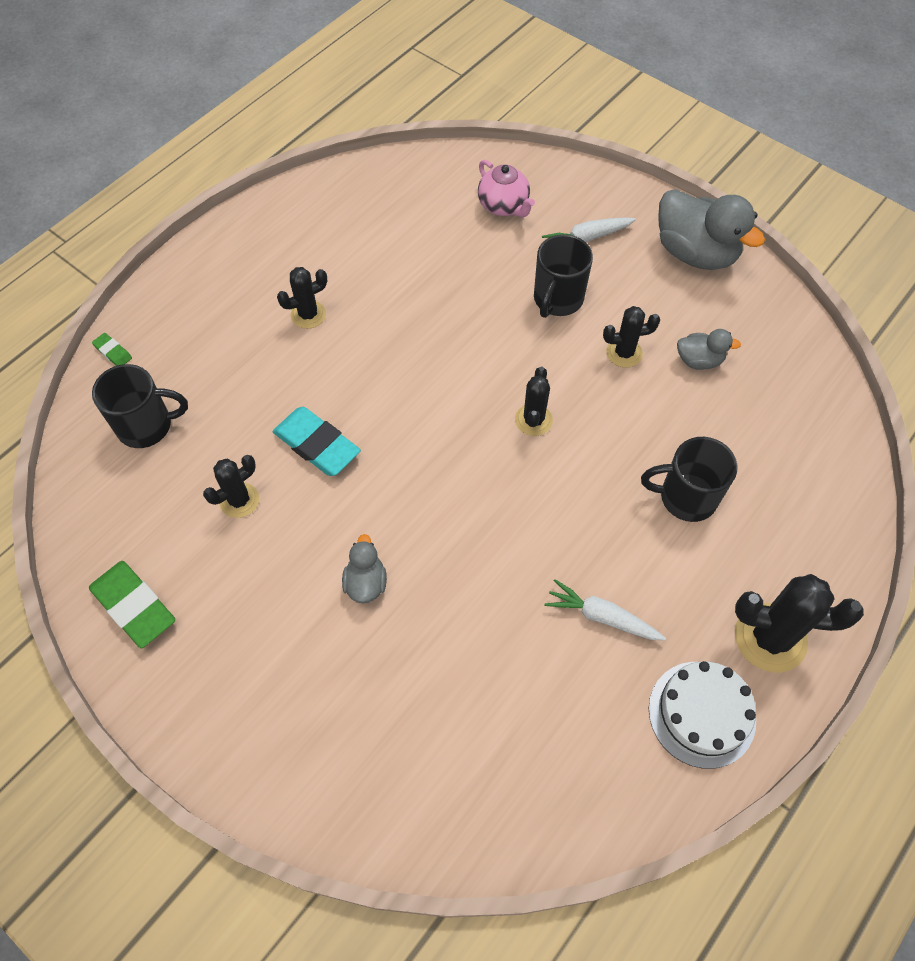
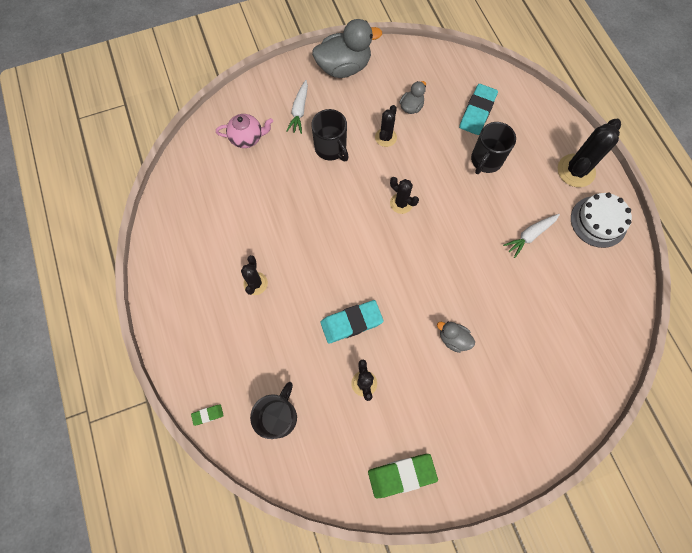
camera: 60 degrees left, 10 degrees up
(762, 448) = (477, 112): none -> turquoise eraser

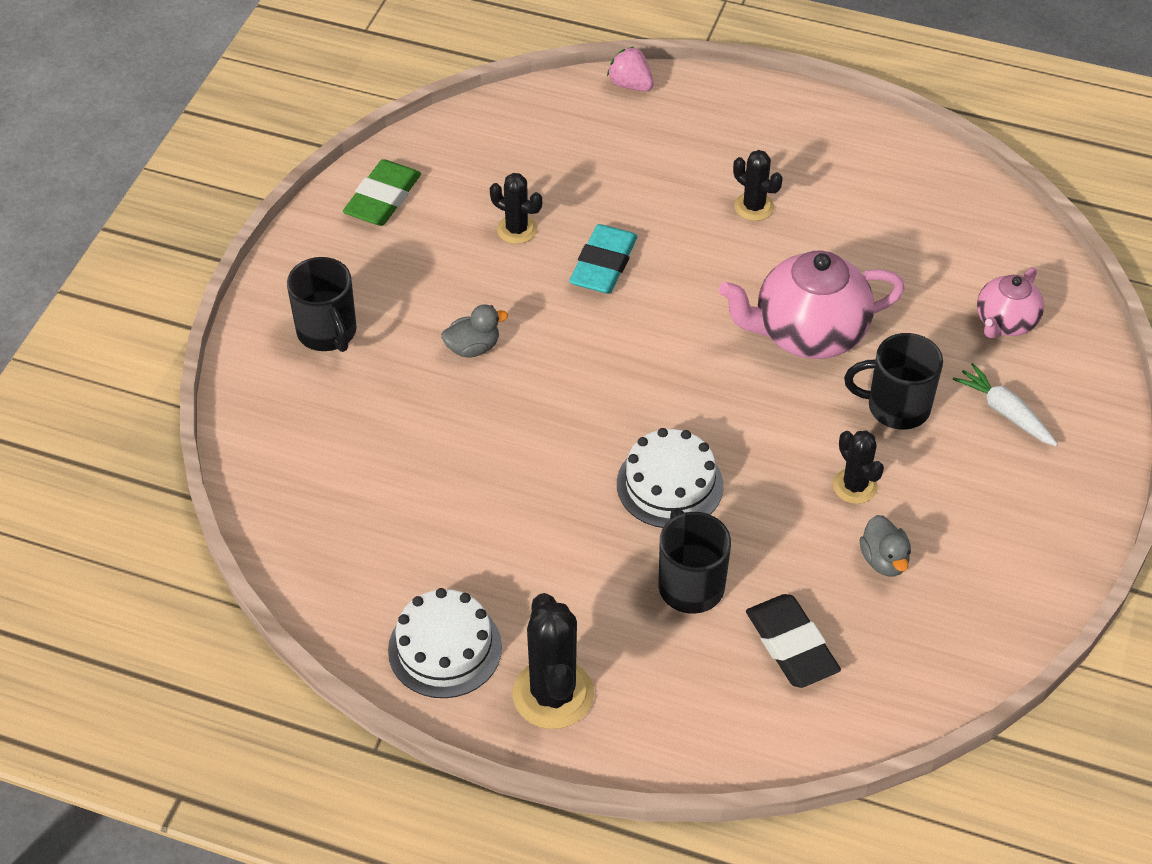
camera: 130 degrees right, 20 degrees down
(208, 415) = (630, 85): green eraser -> pink strawberry
(279, 416) = (563, 138): black mug -> black mug (327, 332)
(319, 206) = (808, 334): none -> pink teapot
(344, 67) = (1048, 524): grey duck -> none
(401, 203) = (721, 427): black cactus -> none
(448, 201) = (669, 484): none -> white cake
(477, 112) = (791, 645): turquoise eraser -> black eraser
(530, 235) = (515, 541): white carrot -> none

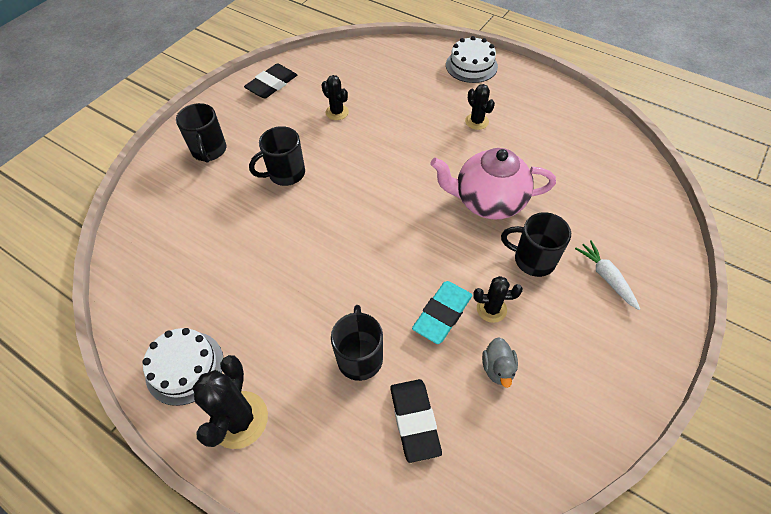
camera: 15 degrees right, 5 degrees up
(383, 198) = (272, 84): green eraser -> black eraser
(473, 347) = (285, 174): grey duck -> black mug
(603, 264) = (378, 139): turquoise eraser -> turquoise eraser (442, 314)
(630, 85) = (427, 47): pink strawberry -> none
(669, 484) = (370, 283): white cake -> white cake (471, 66)
(855, 486) = (491, 309): black cactus -> black cactus turned 75 degrees counterclockwise
(1005, 323) = (617, 217): pink teapot -> none

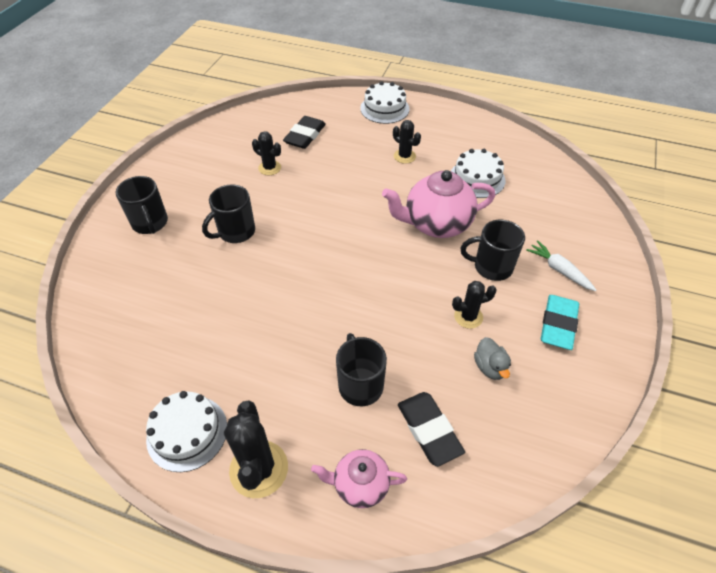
camera: 15 degrees left, 5 degrees down
(272, 84) = (196, 152): black eraser -> black eraser (305, 135)
(330, 460) = (360, 485): none -> pink teapot
(442, 314) = (425, 330): turquoise eraser -> turquoise eraser (558, 324)
(546, 159) = (477, 178): none -> white cake

